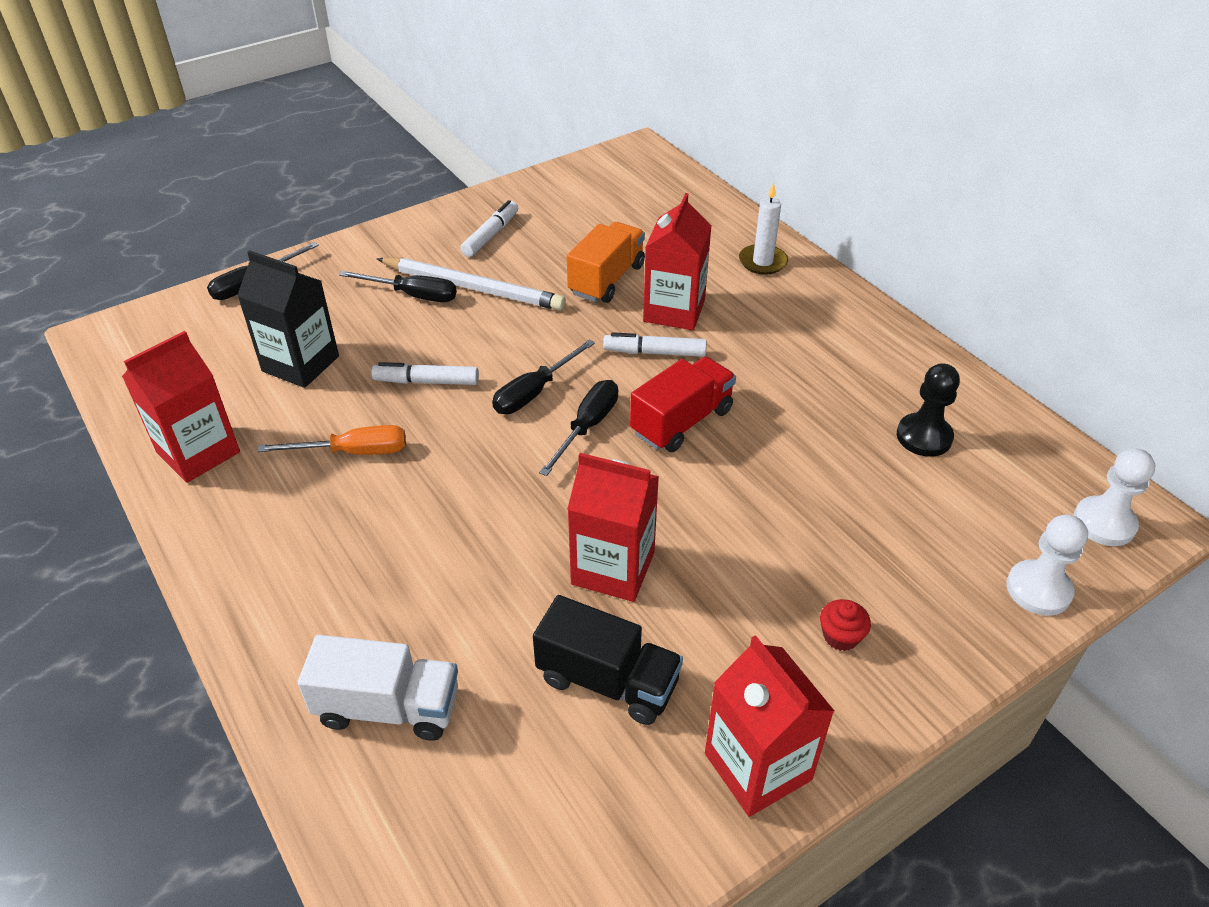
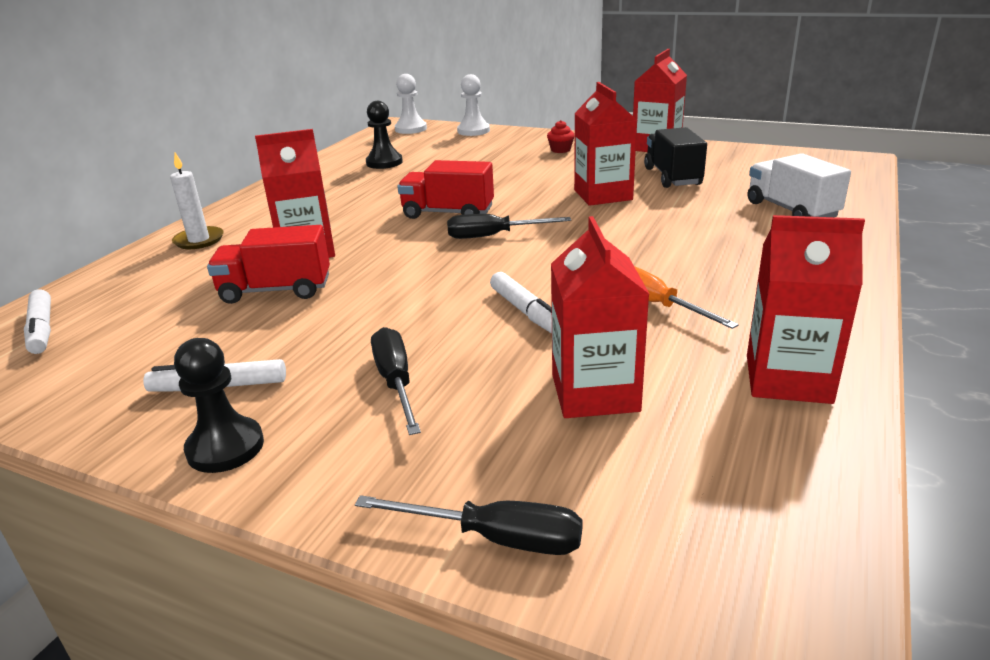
camera: 120 degrees left, 15 degrees down
(300, 364) = (595, 393): black carton -> red carton
(425, 228) = (225, 447): none -> black pawn
(473, 288) = (348, 351): white pencil -> none
(534, 392) = (479, 265): black screwdriver -> none
(606, 279) = (276, 290): orange truck -> red truck
(654, 352) = (375, 241): white marker -> white marker (41, 330)

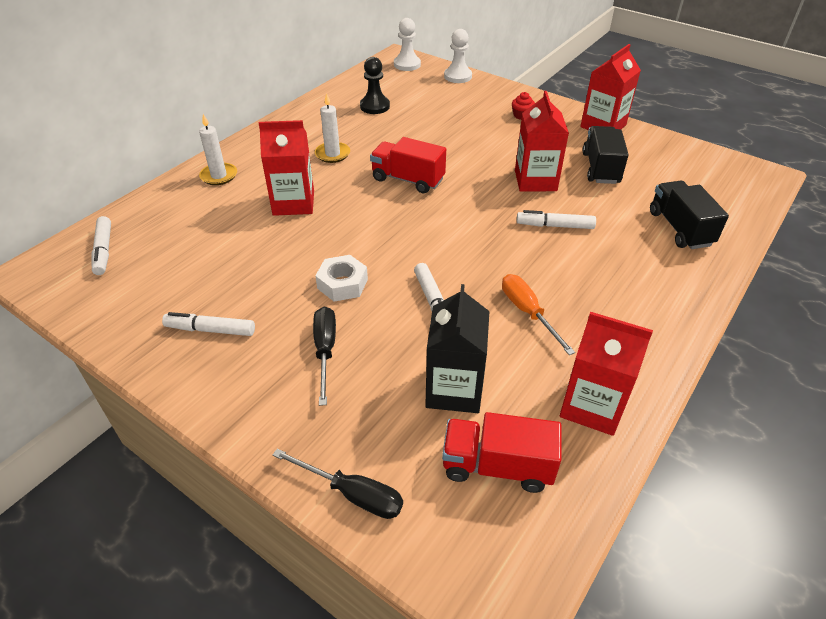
camera: 10 degrees right, 15 degrees up
(225, 447) = (206, 384): black pawn -> none
(276, 290) = (264, 242): red truck -> red truck (497, 466)
(345, 204) = (332, 154): none -> white candle
(397, 313) = (342, 284): none -> white nut
(493, 236) = (434, 213): black screwdriver -> none
(595, 393) = (454, 389): red carton -> black carton
(645, 227) = (555, 226): none -> white marker
(791, 210) = (680, 228): white truck -> black truck

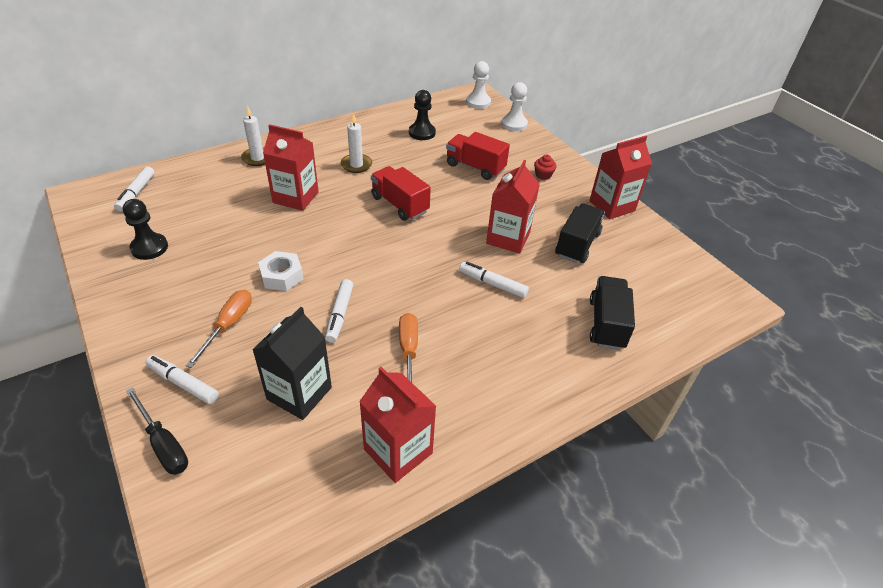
camera: 20 degrees right, 0 degrees up
(168, 302) = (149, 248): none -> black pawn
(210, 330) = (162, 279): white marker -> white marker (183, 383)
(325, 351) = (228, 325): black screwdriver -> orange screwdriver
(497, 466) = (283, 468): red truck -> red truck (475, 167)

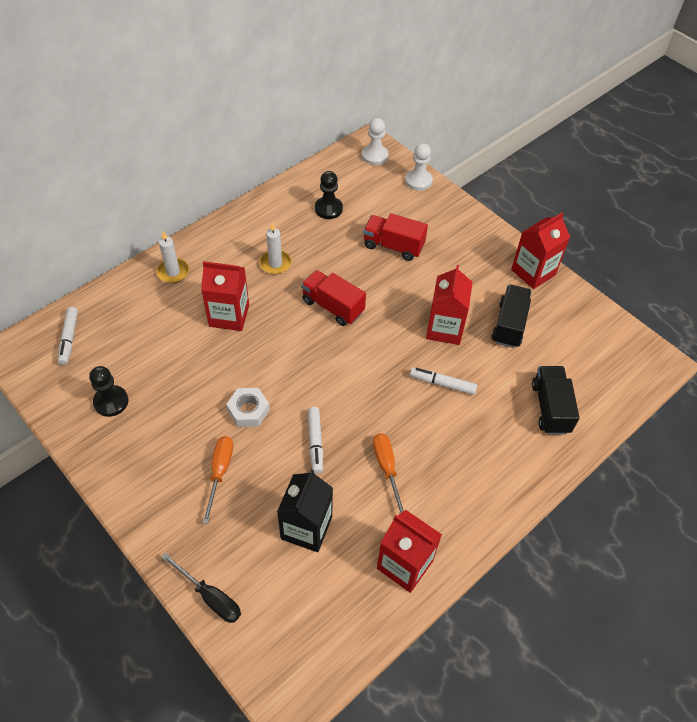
camera: 10 degrees left, 10 degrees up
(183, 383) = (203, 538): white marker -> none
(543, 175) = (461, 245): red cupcake -> none

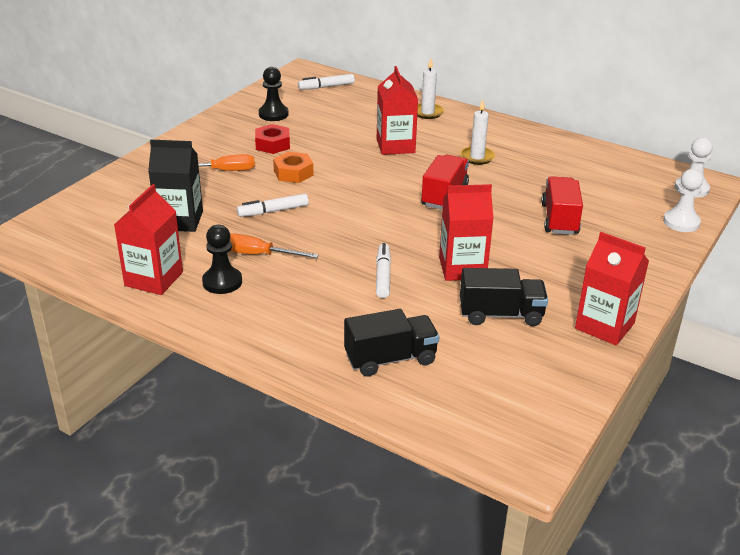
camera: 75 degrees right, 20 degrees down
(181, 416) = (272, 144): none -> red nut
(210, 597) = (104, 187): black screwdriver -> none
(248, 411) = (293, 173): white nut -> orange nut
(328, 209) = (579, 173): black pawn -> black pawn (222, 282)
(387, 469) = (258, 254): orange screwdriver -> orange screwdriver turned 135 degrees counterclockwise

